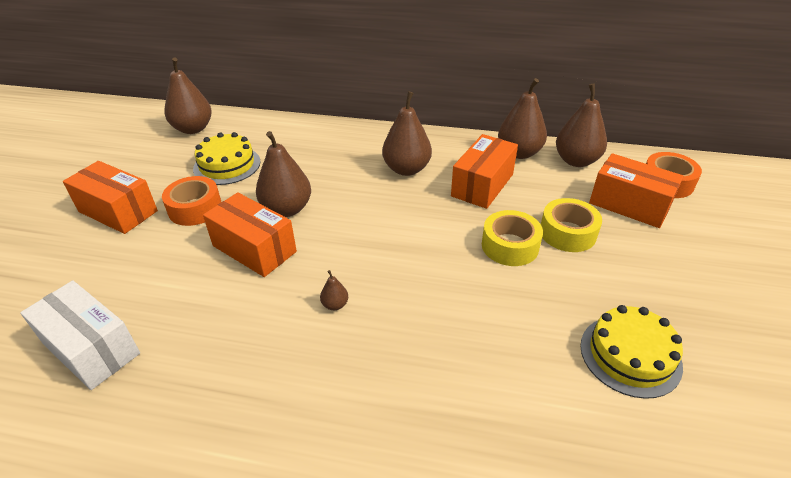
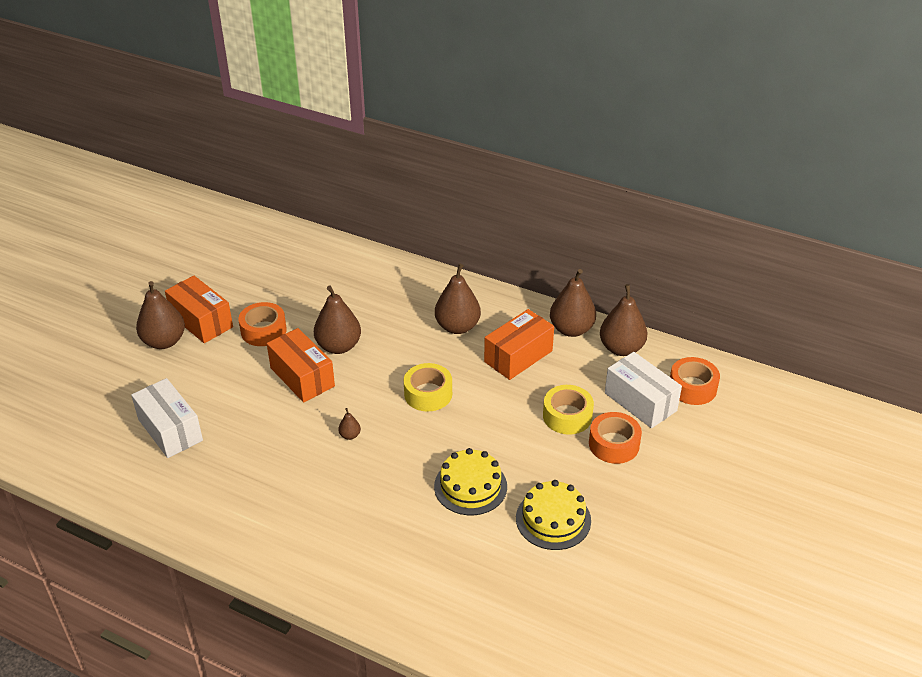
camera: 15 degrees right, 0 degrees up
(193, 129) = (278, 245): brown pear -> brown pear (164, 341)
(227, 165) = (300, 292): yellow cake -> yellow cake (470, 486)
(510, 246) = (511, 417): yellow tape -> yellow tape (428, 394)
(629, 205) = (640, 402): orange box -> white box
(634, 252) = (614, 444): none -> orange tape

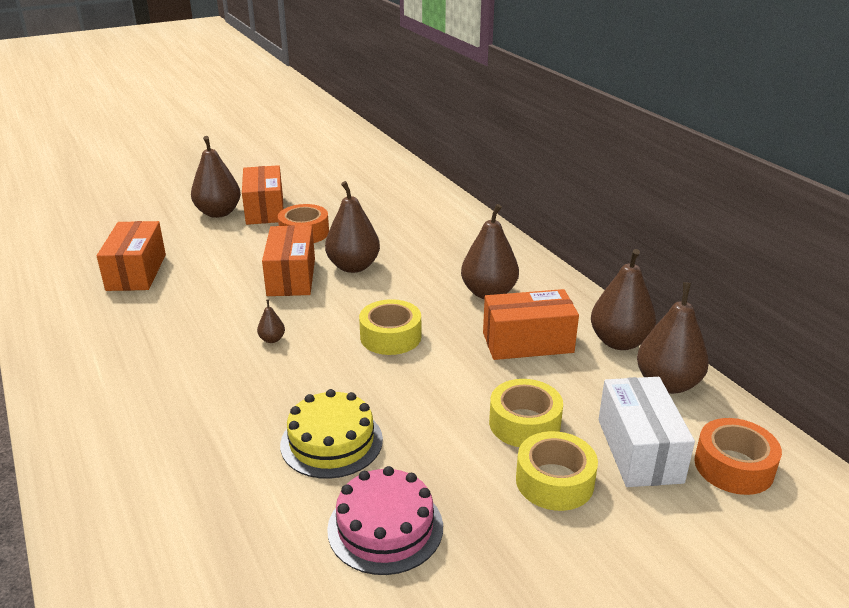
camera: 35 degrees right, 10 degrees down
(170, 430) = (136, 272): white box -> orange box
(553, 519) = (385, 527): yellow cake -> pink cake
(614, 444) = (554, 481): orange tape -> yellow tape

